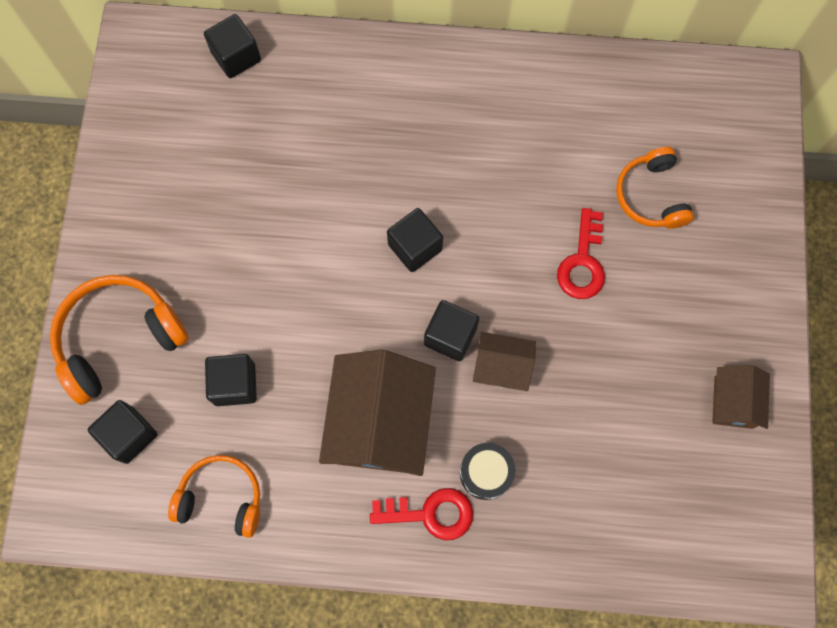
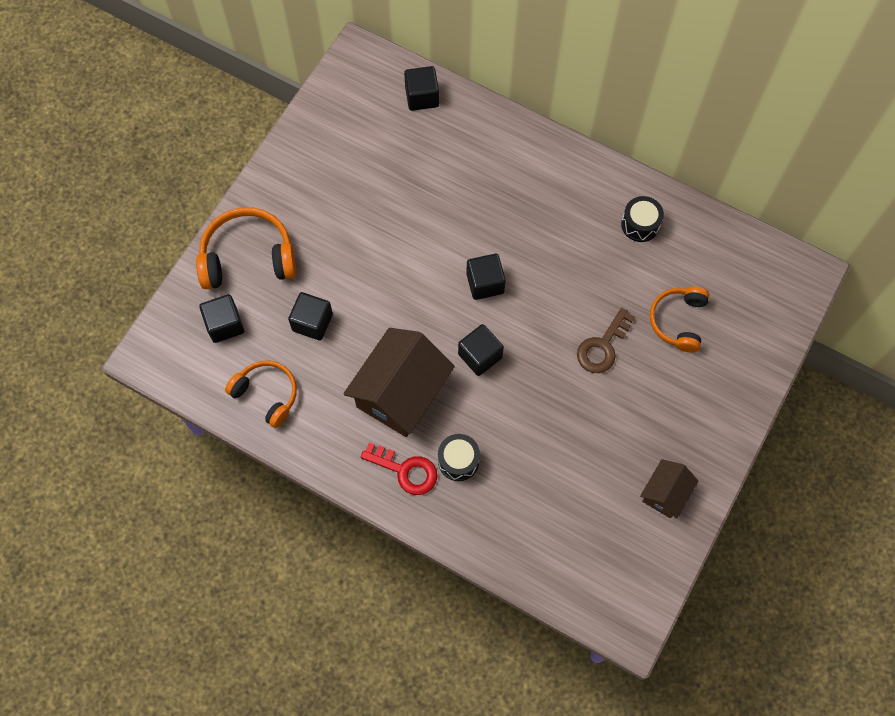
camera: 25 degrees right, 5 degrees down
(502, 367) = (506, 393): brown house -> none
(555, 102) = (640, 224): none -> black drum
(582, 262) = (602, 346): red key -> brown key

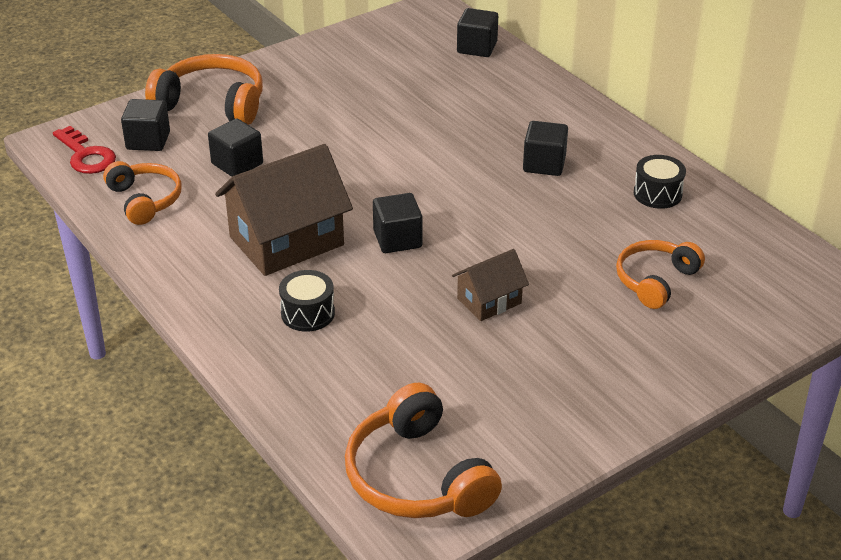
camera: 25 degrees right, 30 degrees down
(405, 470) = (242, 302): red key -> red key (86, 155)
(485, 283) = (445, 188): black cube -> black cube (544, 164)
(602, 346) = (547, 274): brown key -> none
(611, 577) = (417, 476): none -> orange headphones
(665, 493) = (541, 423): brown house -> brown house (489, 301)

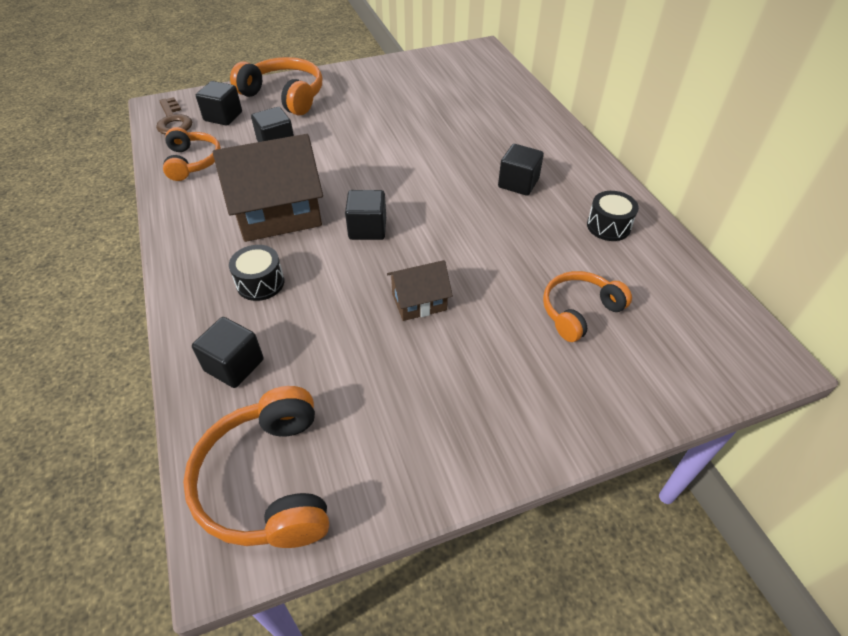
camera: 15 degrees right, 10 degrees up
(86, 155) = (173, 121): red key -> brown key
(477, 47) = (502, 82): black cube -> black cube (234, 365)

